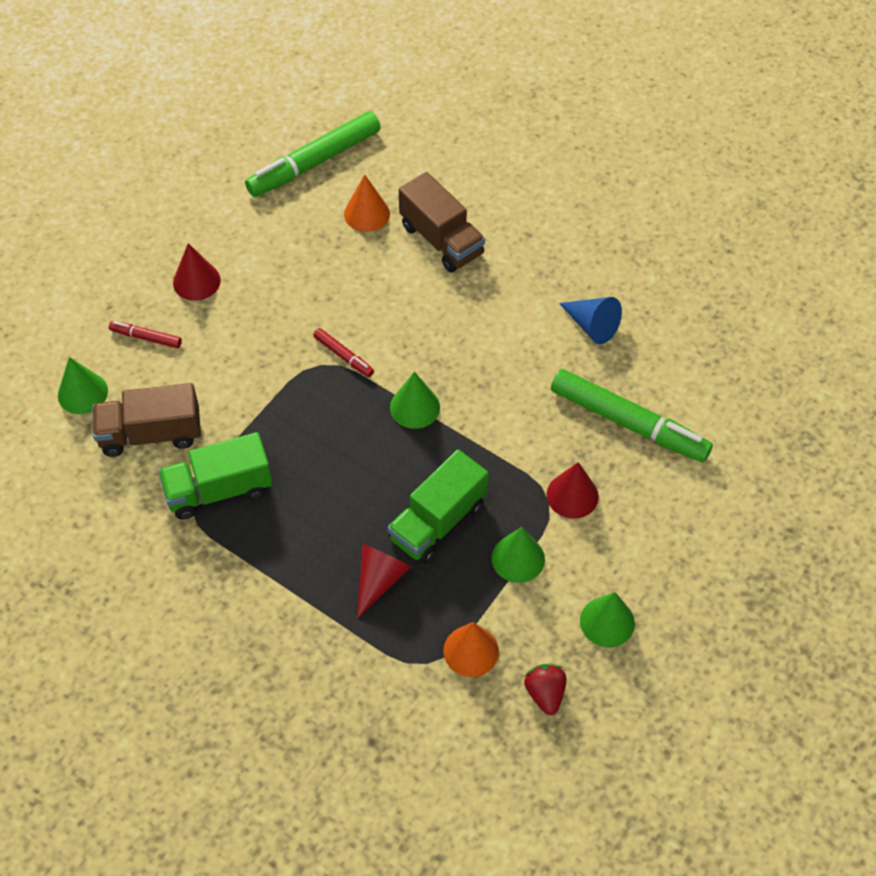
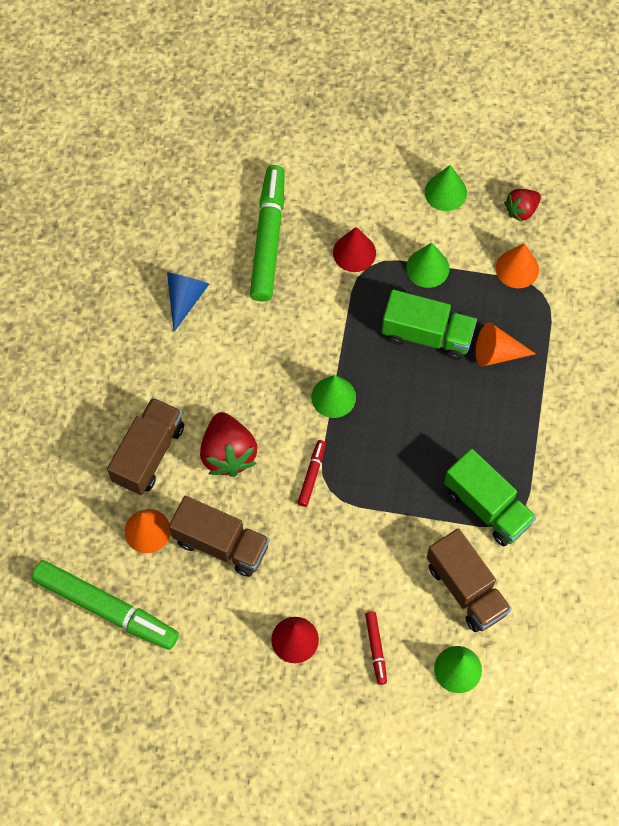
camera: 115 degrees left, 10 degrees up
(320, 261) = (221, 544): none -> brown truck
(379, 580) = (497, 353): red cone -> orange cone
(405, 299) = (228, 453): none -> red strawberry

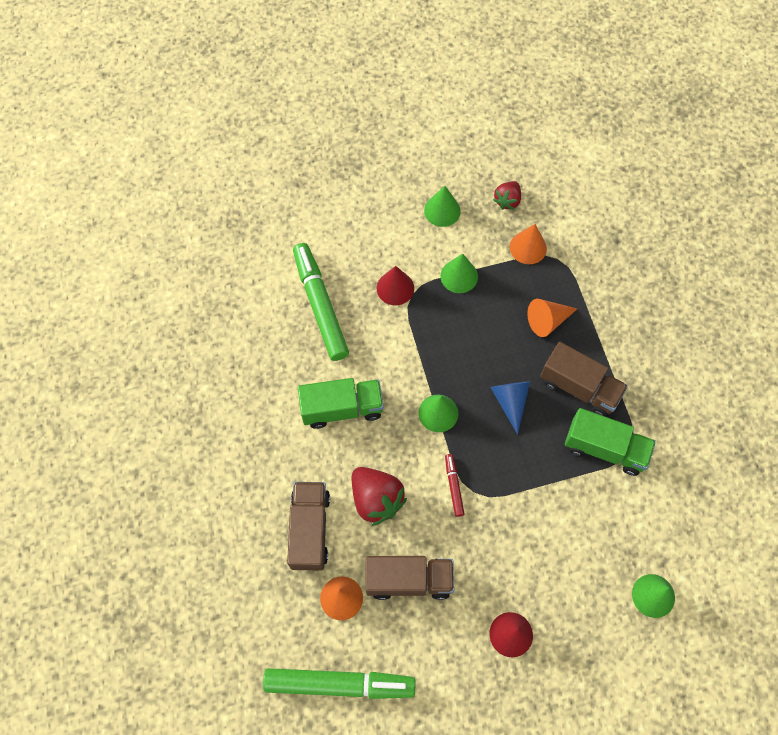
camera: 25 degrees left, 0 degrees up
(185, 299) = (276, 384): blue cone -> blue cone (510, 402)
(376, 649) = (580, 610): red marker -> none
(427, 334) = (486, 329): green truck -> green truck (342, 408)
(466, 588) = (624, 524): brown truck -> brown truck (579, 387)

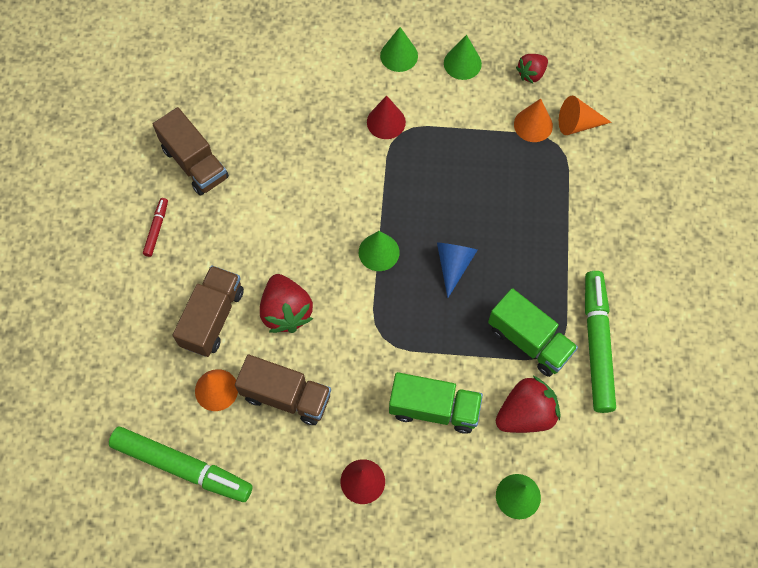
camera: 20 degrees right, 0 degrees up
(320, 305) = (308, 115): green marker -> green marker (597, 344)
(342, 408) = (288, 217): green truck -> green truck (434, 408)
(454, 486) = (365, 325): red marker -> red marker (156, 229)
(459, 276) = (453, 130): green cone -> green cone (399, 55)
(547, 321) = (523, 201): orange cone -> orange cone (577, 124)
(579, 387) = (528, 274): brown truck -> brown truck (195, 163)
(629, 517) = (526, 414): none -> red strawberry

